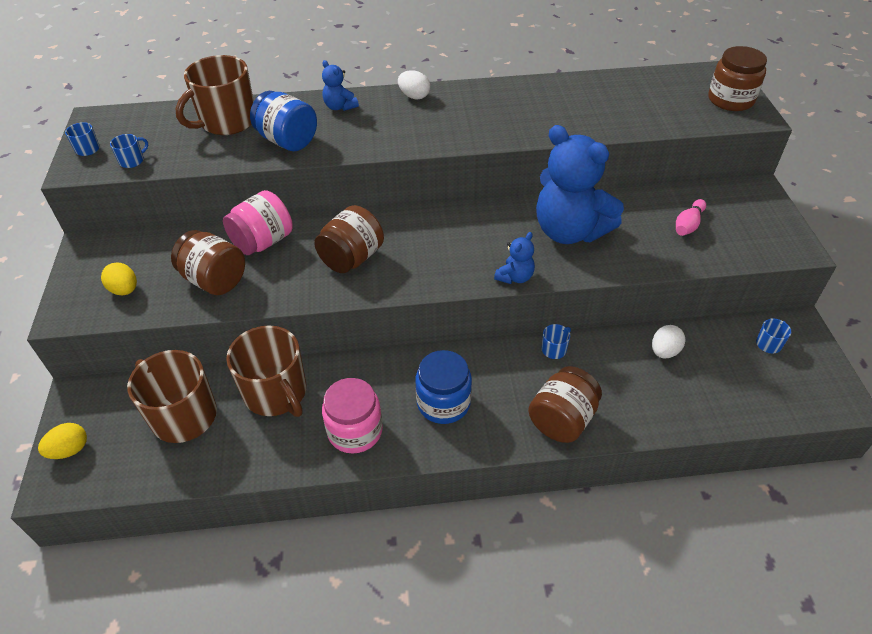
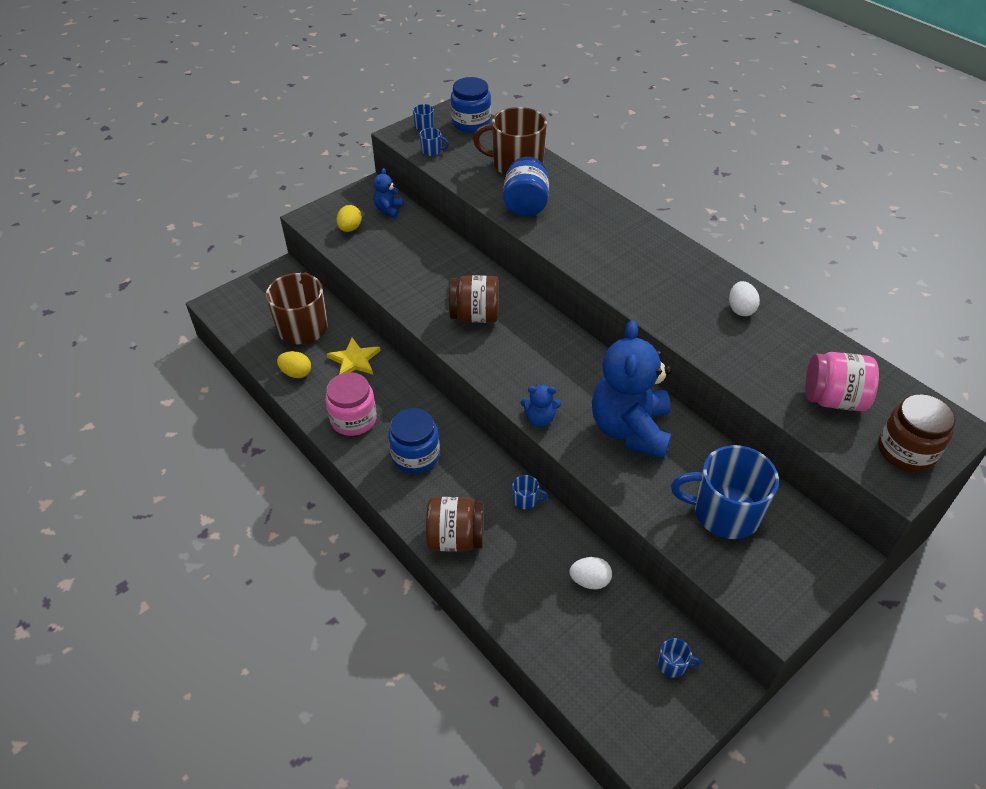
camera: 55 degrees right, 0 degrees up
(69, 450) = (243, 295): yellow egg -> yellow egg (296, 373)
(128, 119) = (471, 123): none -> blue jar
(215, 280) = (393, 262): brown jar -> none
(263, 242) = (449, 262): pink jar -> pink jar (833, 399)
(276, 393) = (354, 360): brown mug -> yellow star
(340, 107) = (595, 207): blue teddy bear -> blue teddy bear (388, 210)
(414, 96) = (655, 238): white egg -> white egg (740, 309)
(688, 225) = (724, 512): pink bowling pin -> blue mug

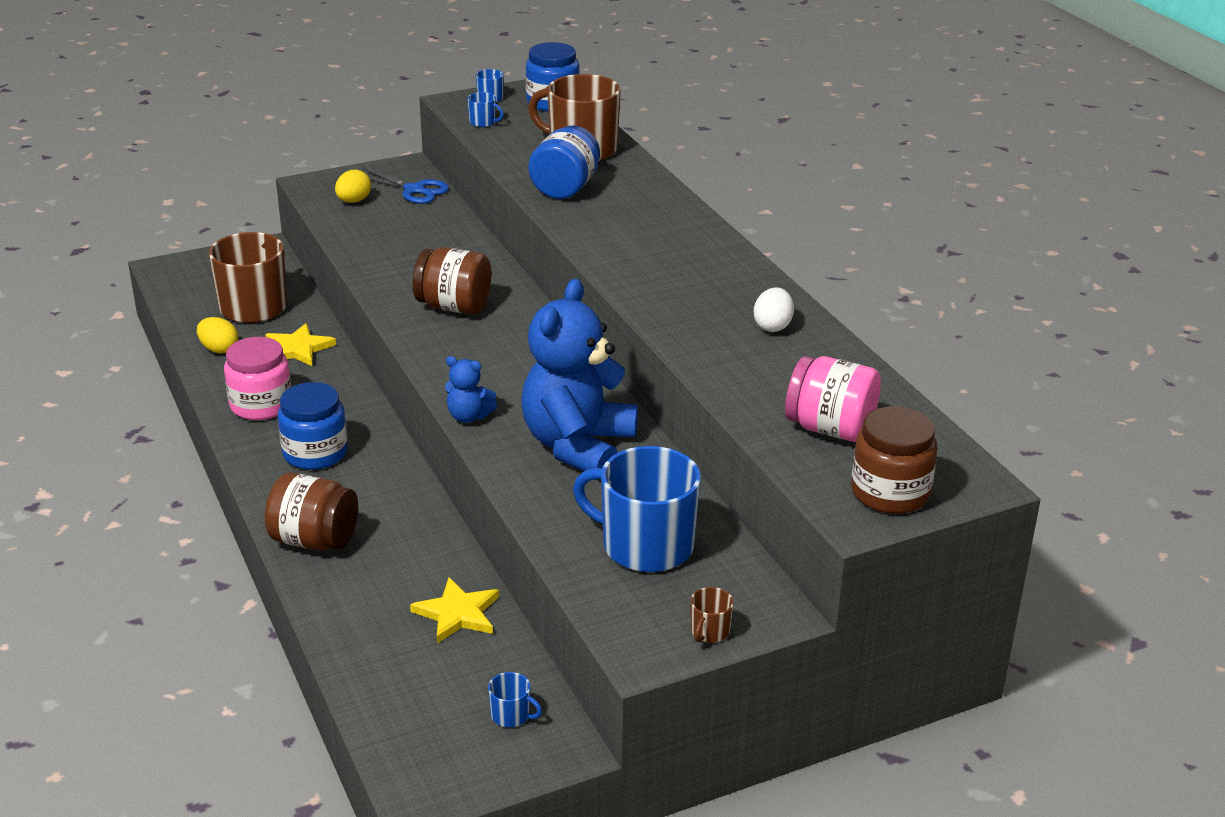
camera: 15 degrees right, 15 degrees down
(388, 210) = (414, 190): blue teddy bear -> blue scissors
(526, 499) = (427, 520): blue mug -> none
(590, 581) = (457, 613): white egg -> yellow star
(809, 582) = (709, 631): none -> brown mug

